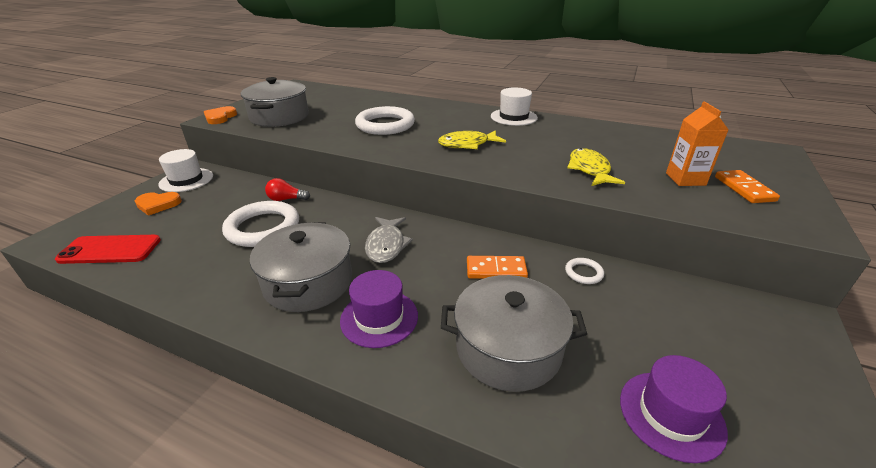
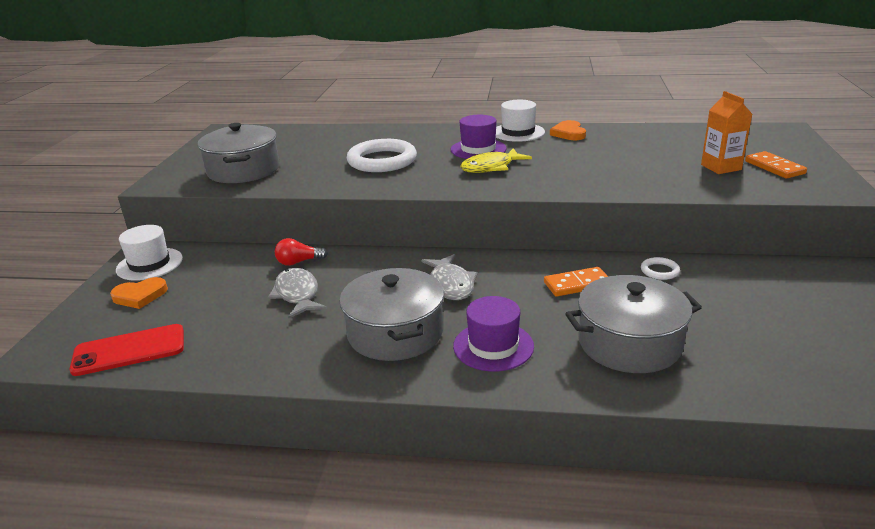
camera: 15 degrees left, 5 degrees down
(220, 117) = (166, 181): orange heart -> orange heart (569, 133)
(263, 228) = (297, 294): white ring -> grey fish
(589, 170) = (630, 173): yellow fish -> none
(671, 414) = (786, 358): purple hat -> purple hat (478, 149)

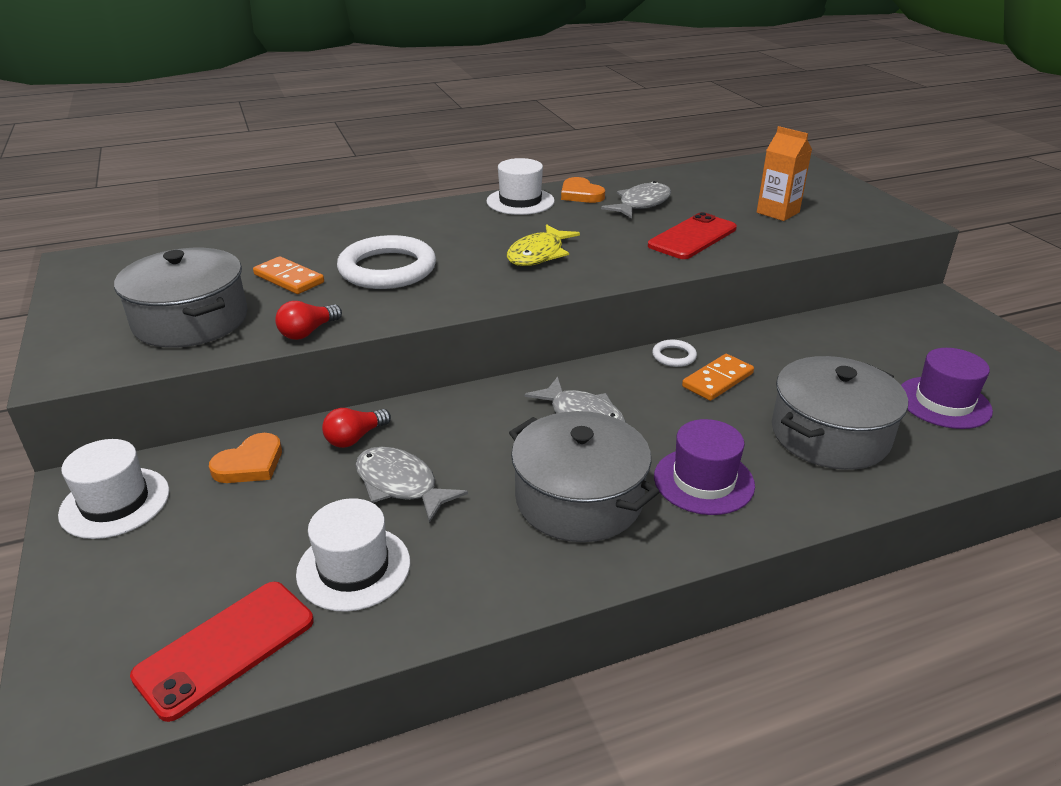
camera: 30 degrees left, 5 degrees up
(140, 296) = (152, 557): orange heart -> orange heart (250, 464)
(228, 331) = (354, 568): none -> white hat
(297, 188) = (308, 332): none -> red light bulb
(478, 149) = (496, 232): purple hat -> purple hat (943, 402)
(609, 146) = (641, 204): none -> grey fish
(623, 174) = (692, 237): none -> red phone
(659, 271) = (781, 343): white ring -> white ring (674, 356)
(774, 167) = (825, 204): orange domino -> orange domino (289, 279)

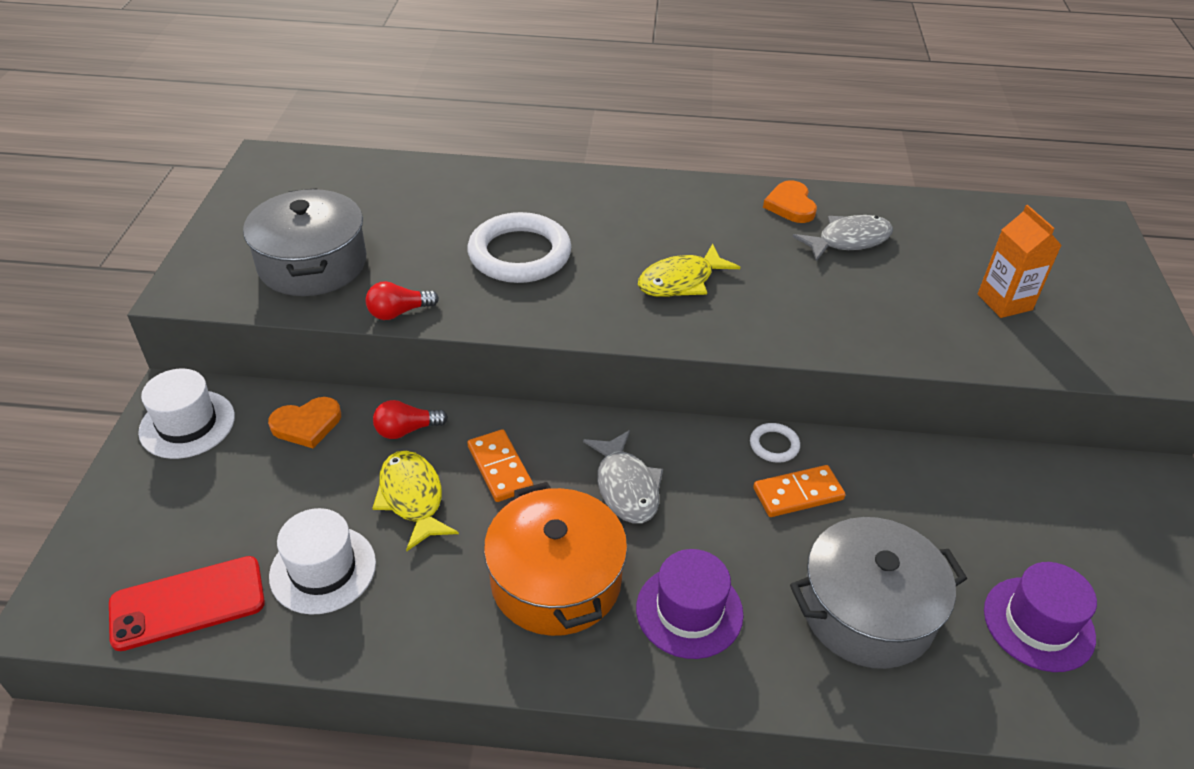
camera: 25 degrees right, 10 degrees up
(289, 279) = (424, 238): orange domino -> orange domino (499, 468)
(400, 485) = (412, 498): grey fish -> yellow fish
(520, 201) = (716, 197): white hat -> none
(579, 499) = (556, 580): grey pot -> orange pot
(692, 237) = (869, 309): red phone -> none

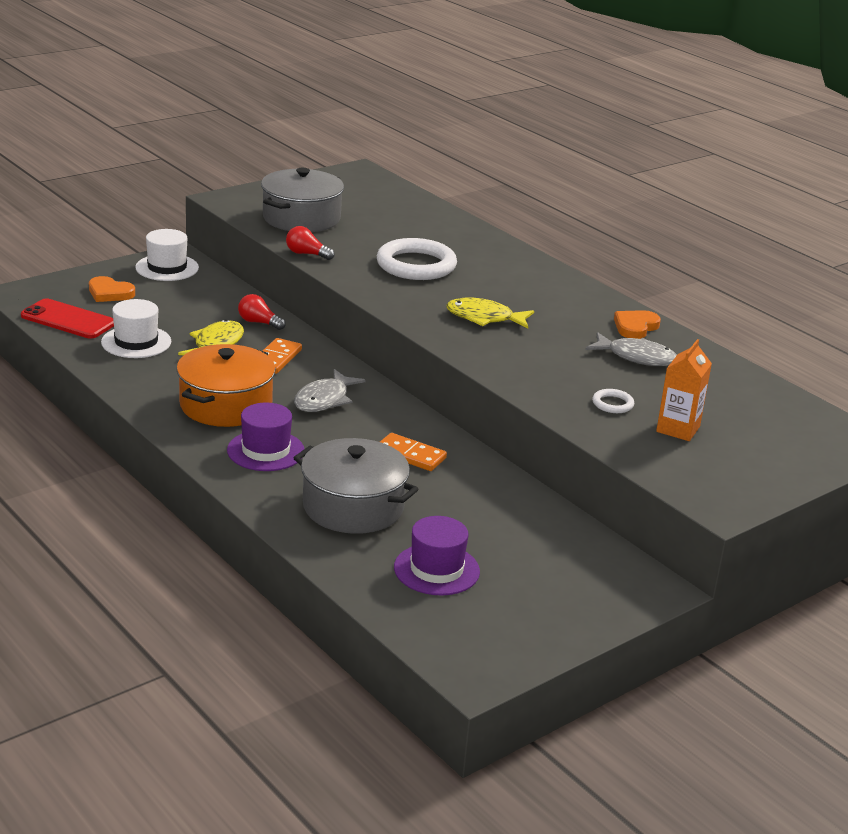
camera: 45 degrees right, 15 degrees down
(307, 425) = (217, 296): orange heart -> orange heart (110, 293)
(774, 445) = (438, 434): white ring -> white ring (612, 404)

